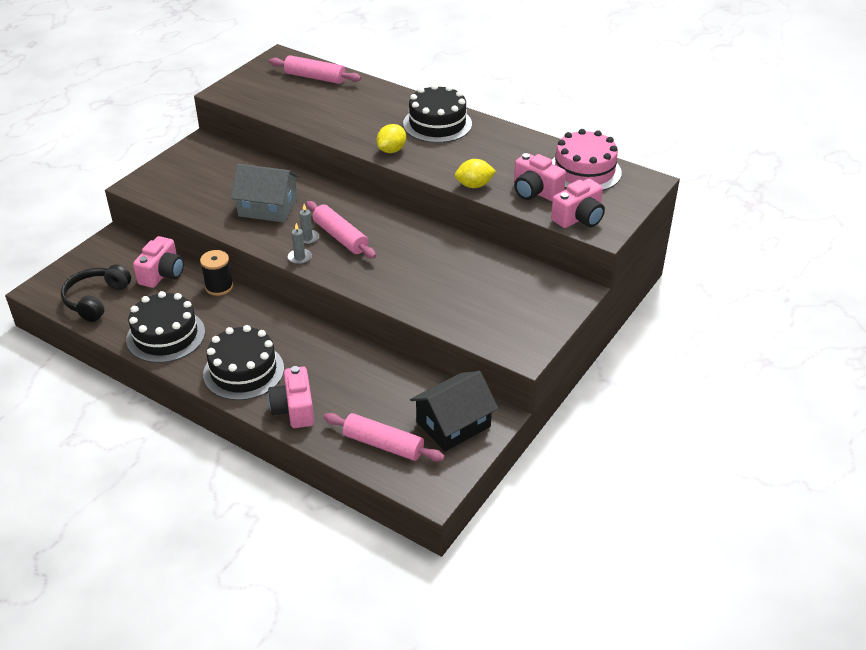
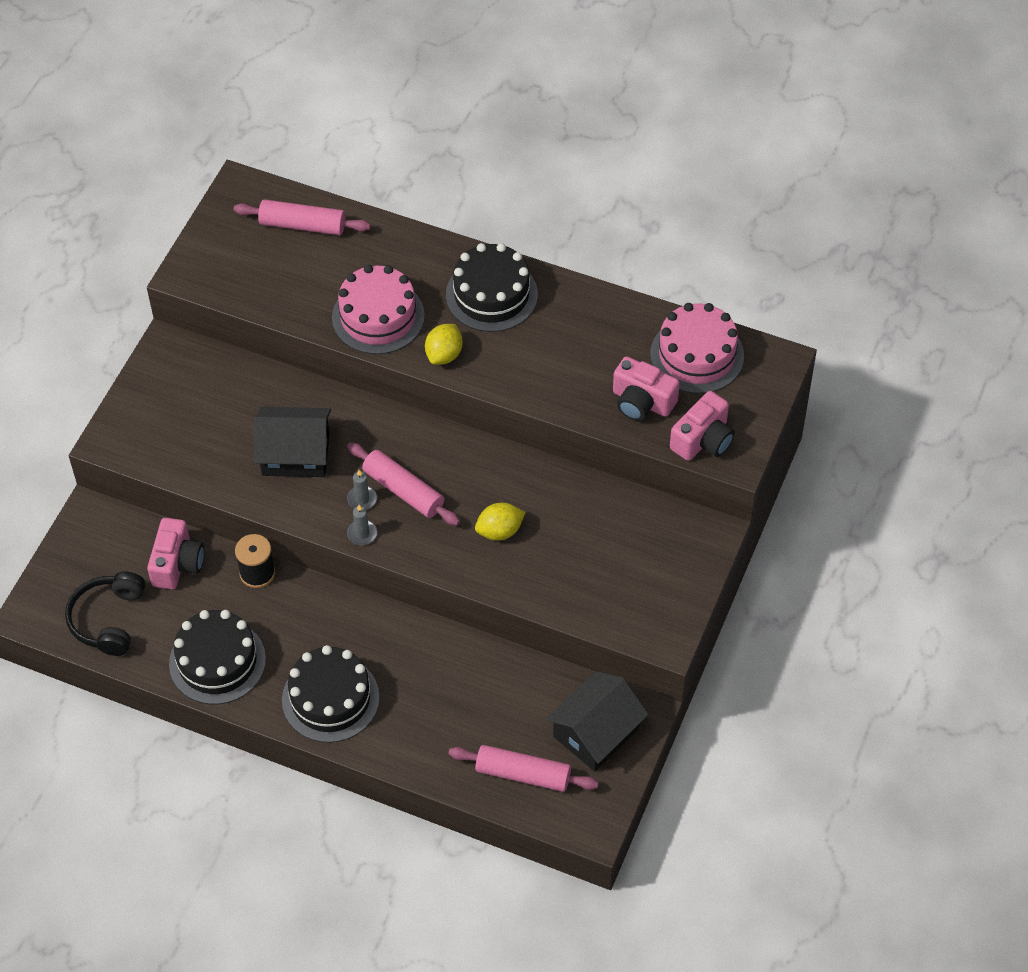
camera: 10 degrees left, 15 degrees up
(268, 207) = (295, 454): grey house -> black house
(294, 409) = (407, 743): pink camera -> none
(350, 126) = (378, 316): none -> pink cake
(474, 185) = (564, 403): yellow lemon -> yellow lemon (499, 531)

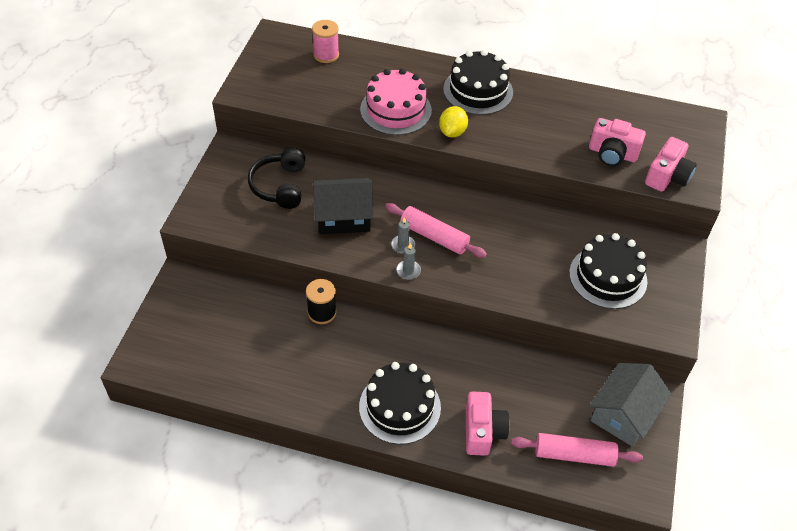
camera: 10 degrees left, 5 degrees down
(108, 619) = (203, 359): black headphones -> black headphones (279, 186)
(177, 564) = (255, 311): pink camera -> pink camera (482, 431)
(217, 661) = (300, 385): black cake -> black cake (608, 277)
(303, 225) = (326, 55): pink rolling pin -> pink spool
(499, 531) = (517, 260): yellow lemon -> none
(596, 732) = (624, 414): black house -> grey house
(697, 355) = (642, 120): pink cake -> none

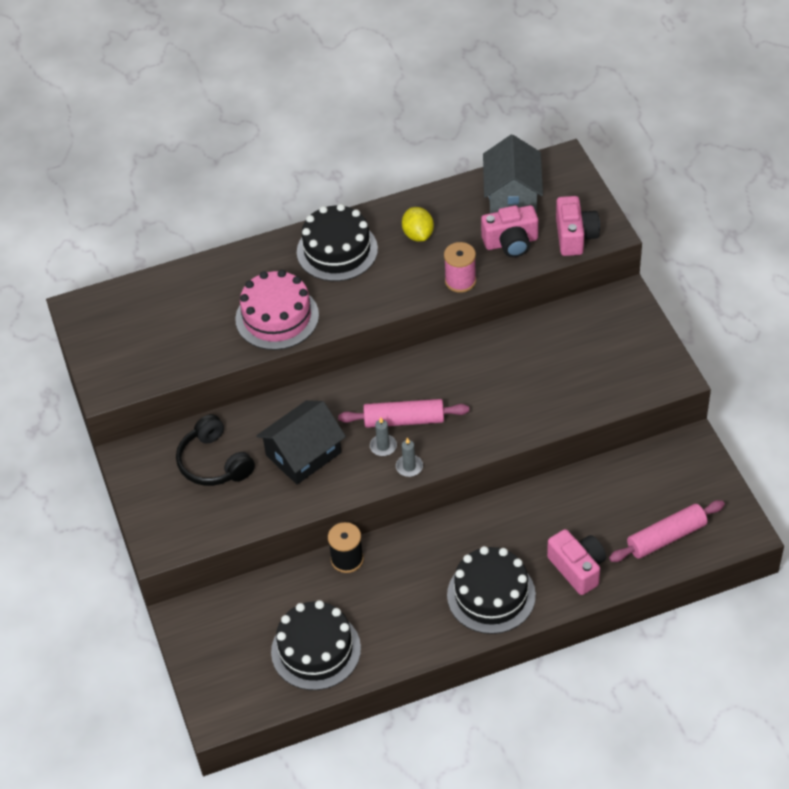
camera: 30 degrees left, 0 degrees up
(326, 55) = (154, 300): pink spool -> pink spool (460, 281)
(452, 132) = (350, 307): yellow lemon -> yellow lemon (418, 234)
(608, 277) = (585, 362): black cake -> black cake (316, 650)
(624, 414) = (679, 476): grey house -> grey house (512, 194)

